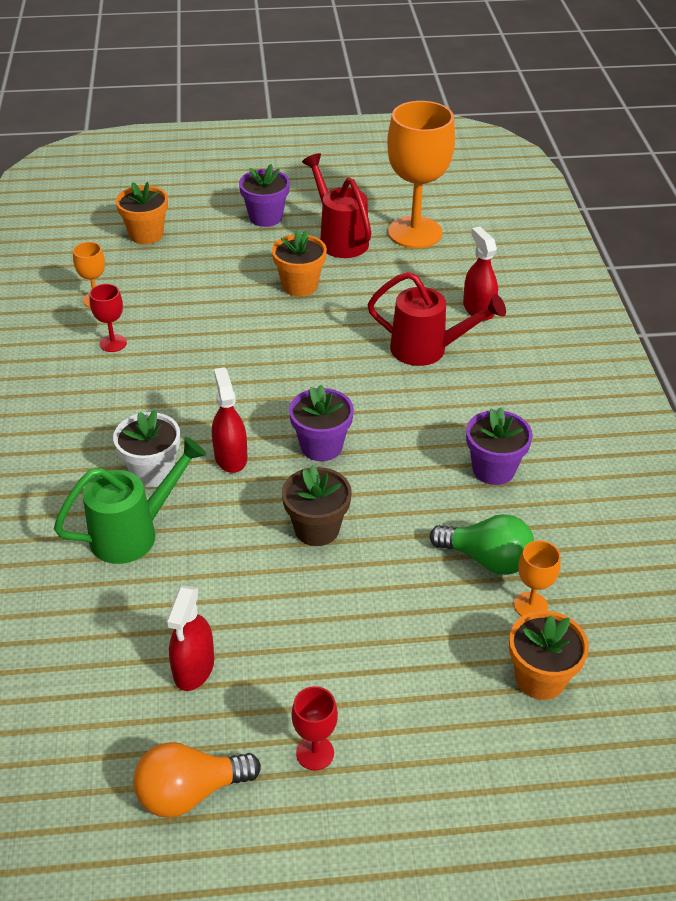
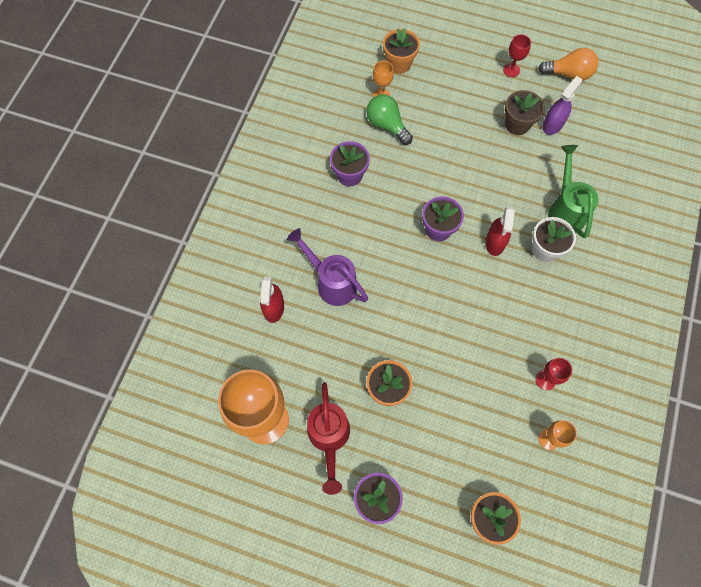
camera: 155 degrees left, 25 degrees up
(134, 533) = (565, 210): green watering can -> green watering can turned 90 degrees clockwise
(194, 668) = (552, 124): red spray bottle -> purple spray bottle
(317, 529) = (465, 175): brown flower pot -> brown flower pot (517, 124)
(427, 350) = (332, 282): red watering can -> purple watering can

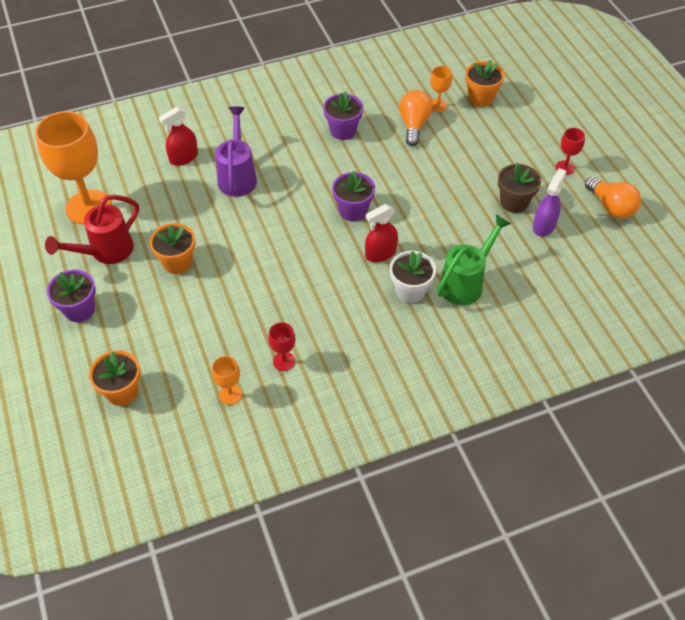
camera: 50 degrees right, 15 degrees down
(387, 125) = (414, 125): green light bulb -> orange light bulb
(552, 124) = (544, 225): purple spray bottle -> purple spray bottle turned 60 degrees counterclockwise

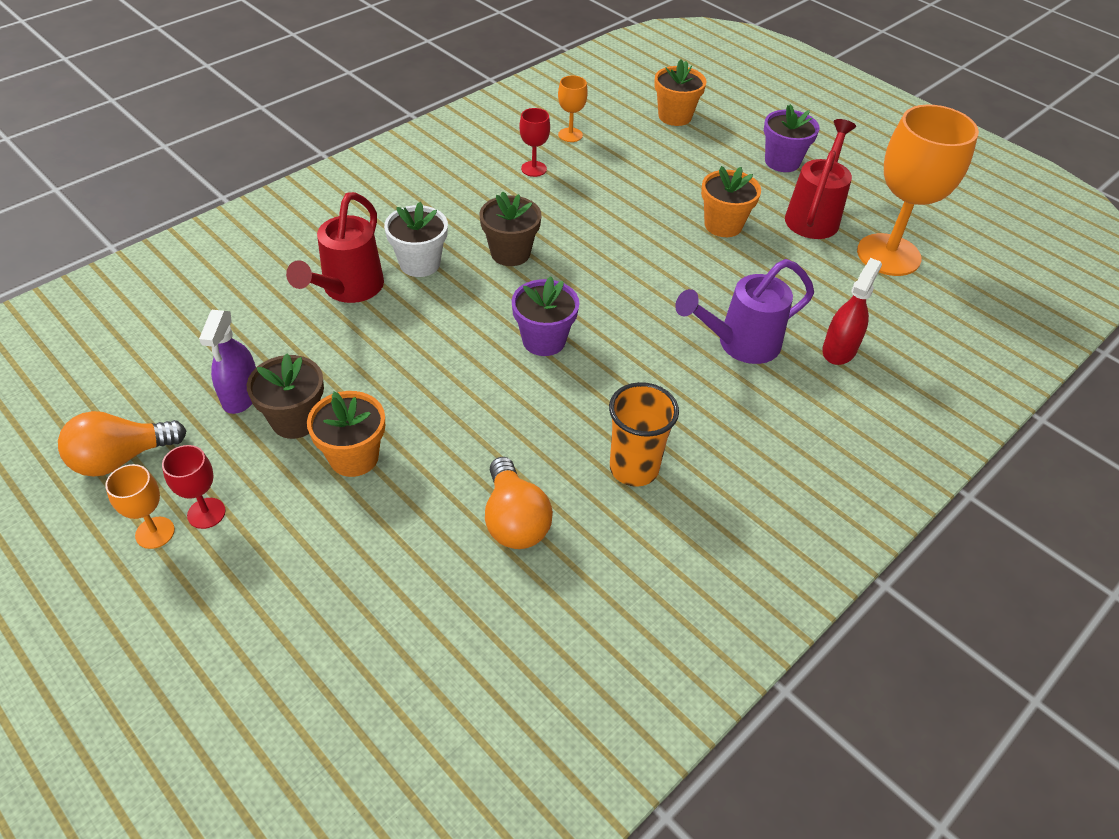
camera: 155 degrees right, 5 degrees down
(238, 176) = (740, 344): purple watering can -> purple watering can turned 90 degrees clockwise
(343, 131) = (634, 468): purple flower pot -> orange cup
(343, 281) = (510, 253): none -> brown flower pot
(380, 253) = (477, 296): red spray bottle -> none
(438, 105) = (485, 582): orange goblet -> orange goblet (155, 532)
(465, 283) = (348, 289): green watering can -> red watering can
(481, 98) = (401, 633): orange flower pot -> orange flower pot (354, 457)
(611, 207) = (121, 458): orange light bulb -> orange light bulb turned 60 degrees counterclockwise

